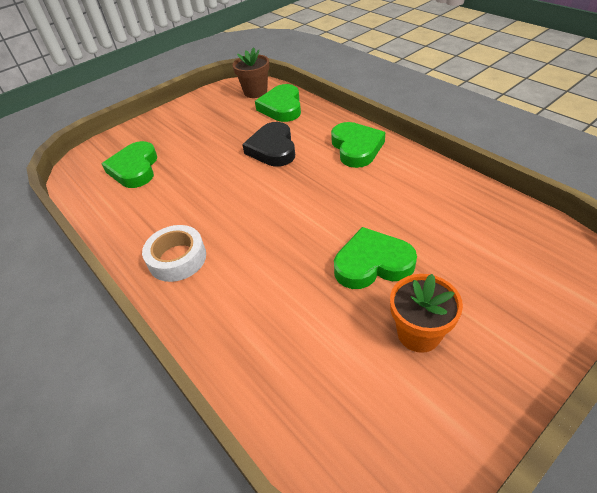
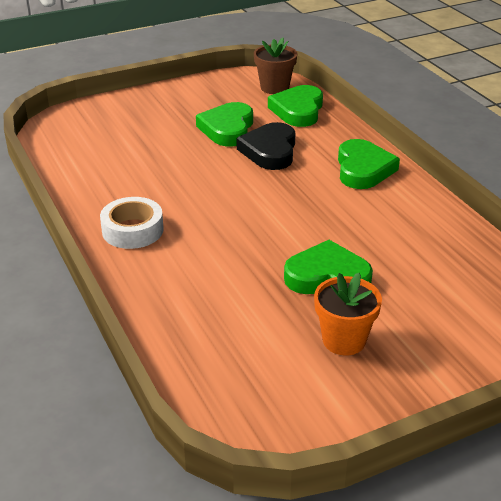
camera: 10 degrees right, 10 degrees down
(135, 169) = (113, 140): green heart -> green heart (227, 129)

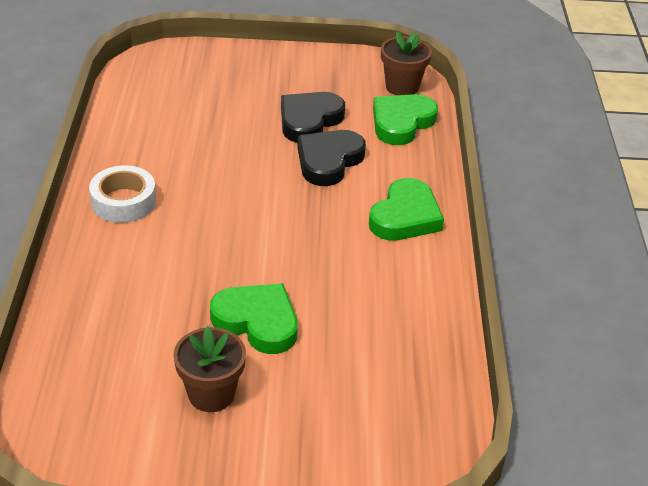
camera: 25 degrees right, 5 degrees up
(227, 129) = (309, 120): green heart -> black heart
(344, 340) = (211, 394): orange flower pot -> brown flower pot

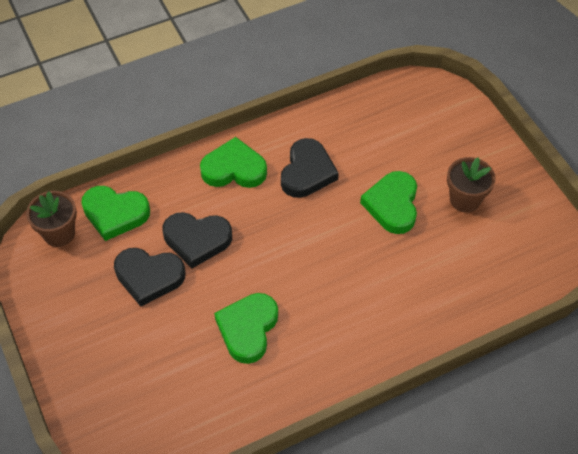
camera: 115 degrees left, 15 degrees up
(123, 201) = (334, 349): white tape -> none
(198, 158) = (248, 329): none -> green heart
(360, 270) = (307, 172): none -> black heart

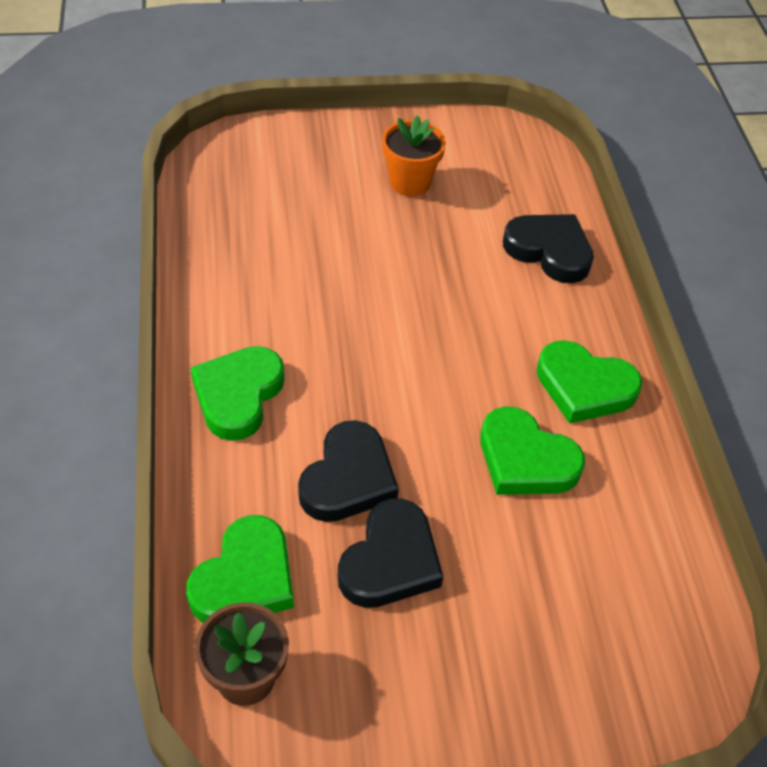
camera: 75 degrees left, 5 degrees down
(307, 172) = (289, 315): black heart -> black heart (549, 251)
(392, 205) = (387, 248): green heart -> green heart (584, 387)
(465, 199) = (409, 182): brown flower pot -> orange flower pot

